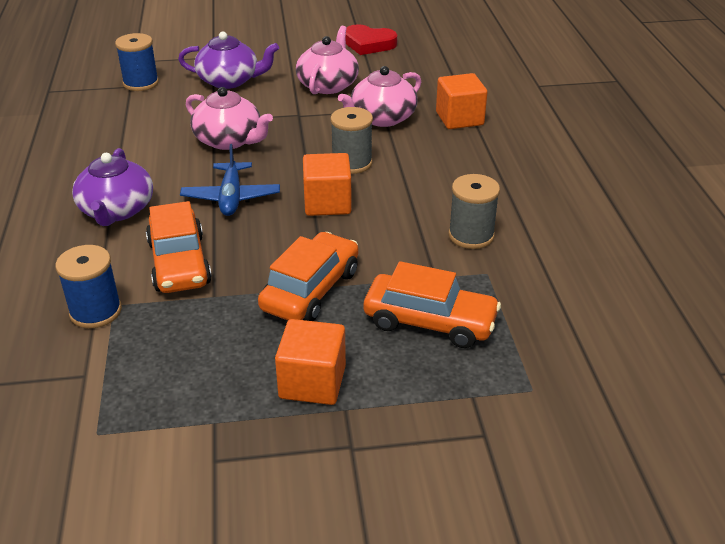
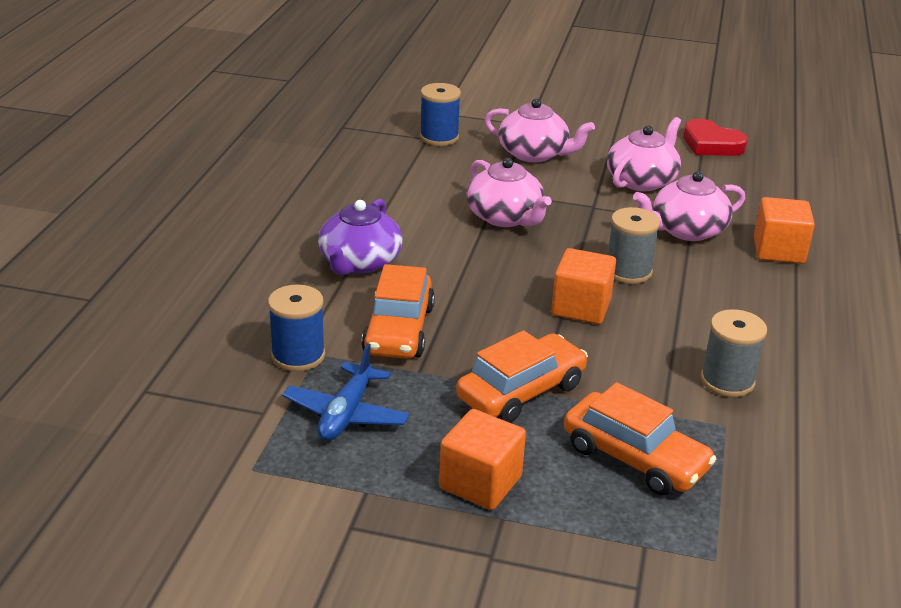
camera: 20 degrees right, 5 degrees down
(229, 81) = (534, 154): purple teapot -> pink teapot
(231, 197) = (481, 277): blue plane -> blue plane (346, 414)

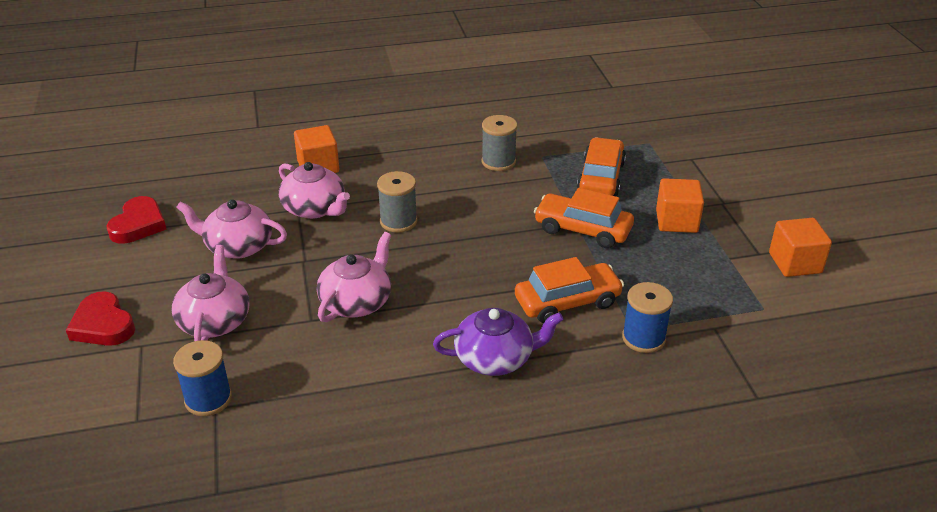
camera: 115 degrees left, 5 degrees up
(346, 414) = (676, 291): blue plane -> none
(567, 114) = (103, 325): none -> red heart
(581, 307) = (465, 230): orange cube -> orange cube (795, 263)

